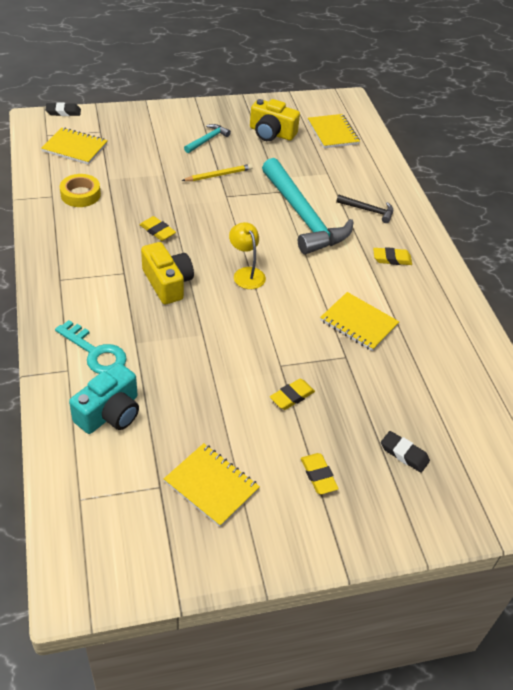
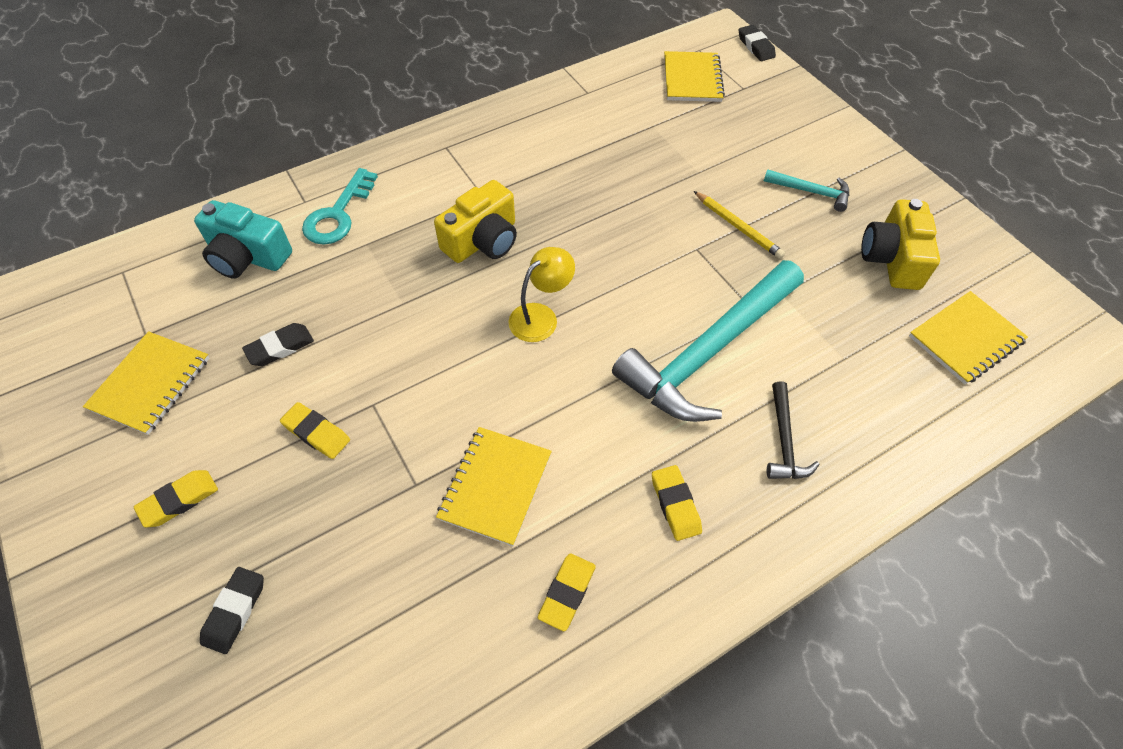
camera: 75 degrees right, 10 degrees up
(80, 194) = (605, 113): yellow tape -> none
(157, 231) = (577, 201): yellow eraser -> yellow eraser (567, 593)
(211, 405) = (280, 347): none -> black eraser

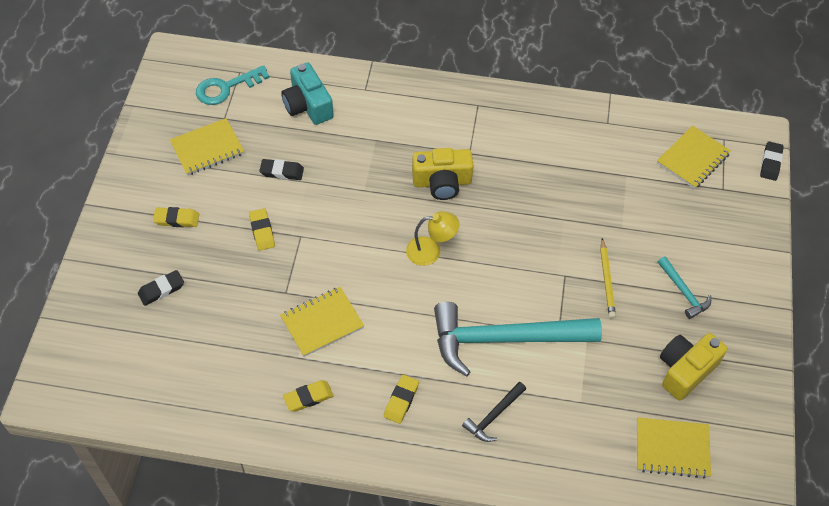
camera: 40 degrees right, 0 degrees up
(338, 214) = (376, 110): turquoise key -> turquoise key (226, 88)

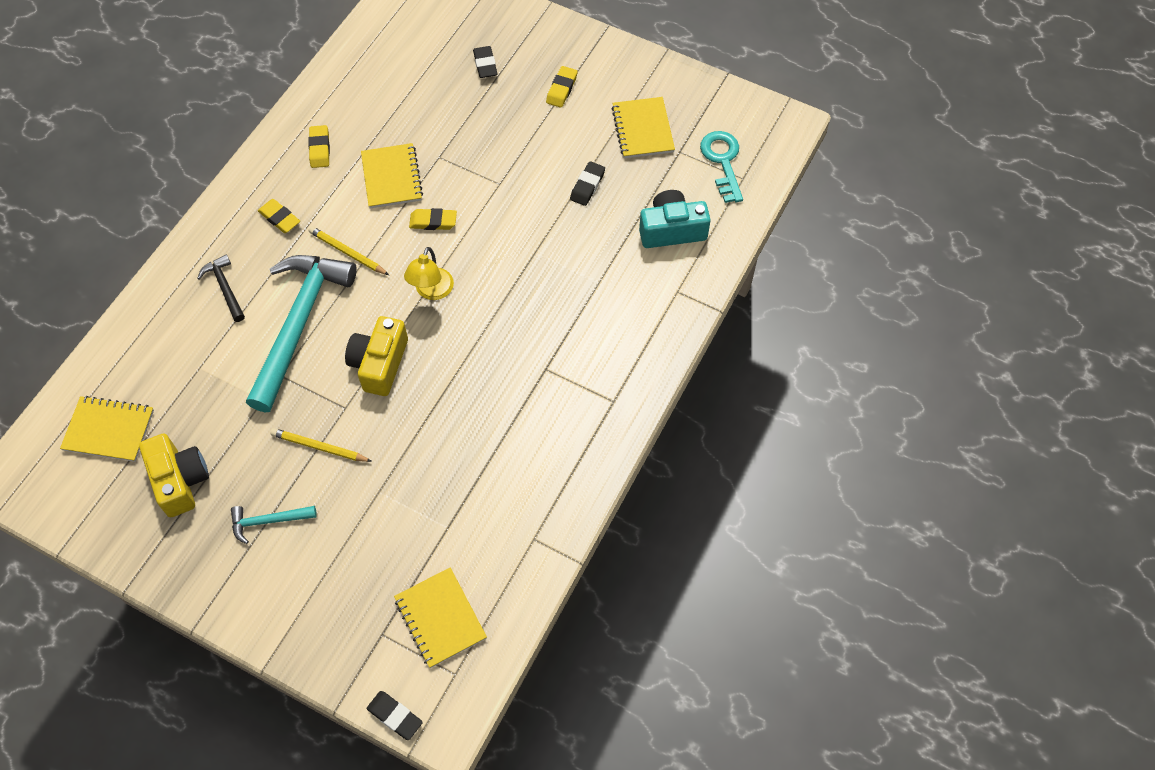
camera: 110 degrees right, 5 degrees up
(262, 231) = (518, 153): yellow eraser -> yellow eraser (433, 222)
(417, 329) = (347, 252): none -> yellow pencil
(442, 182) = (515, 328): yellow camera -> yellow camera (379, 364)
(672, 448) = (109, 430): yellow notebook -> yellow notebook turned 75 degrees clockwise

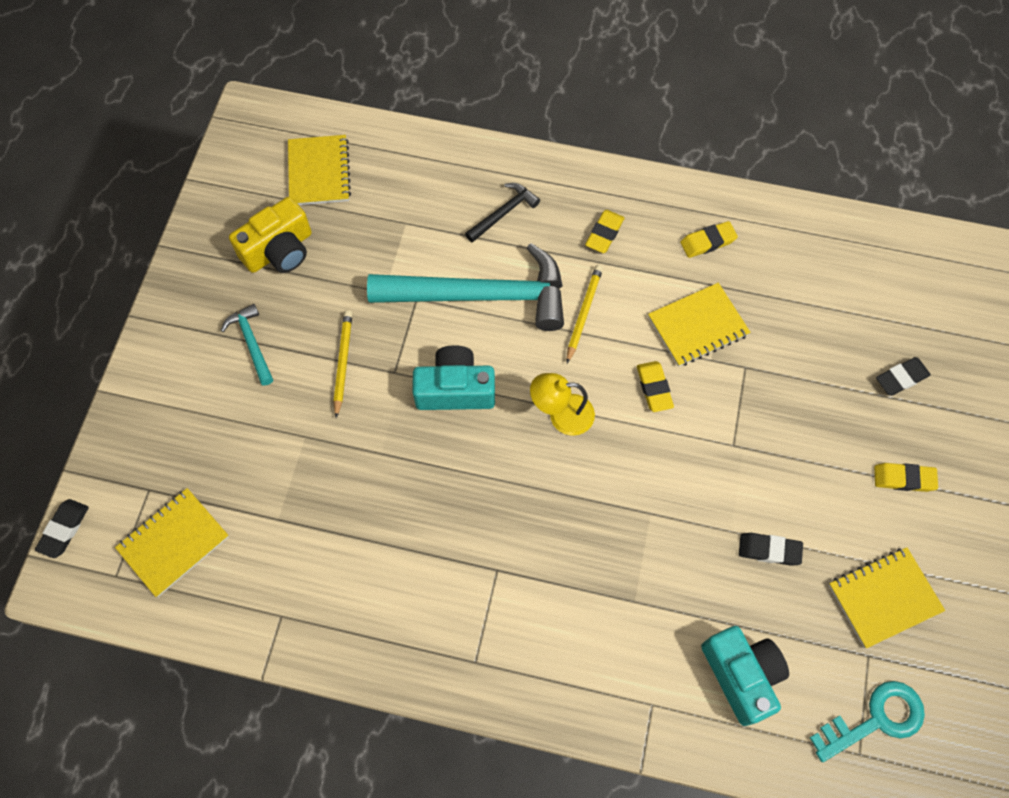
camera: 75 degrees right, 5 degrees up
(379, 364) = (455, 389): yellow camera -> turquoise camera

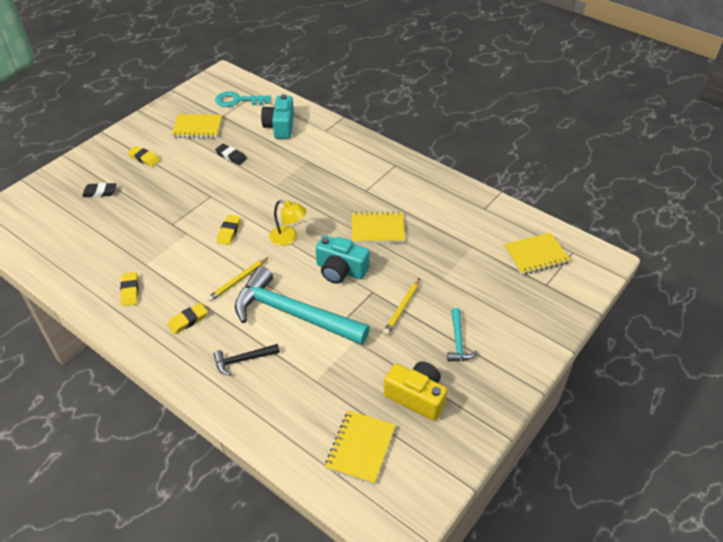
camera: 155 degrees left, 20 degrees down
(64, 529) = (601, 282): black eraser -> none
(279, 250) = (416, 396): yellow camera -> yellow camera turned 45 degrees clockwise
(697, 326) = (179, 251): yellow notebook -> yellow notebook (377, 229)
(707, 242) = (130, 291): yellow eraser -> yellow eraser turned 75 degrees clockwise

